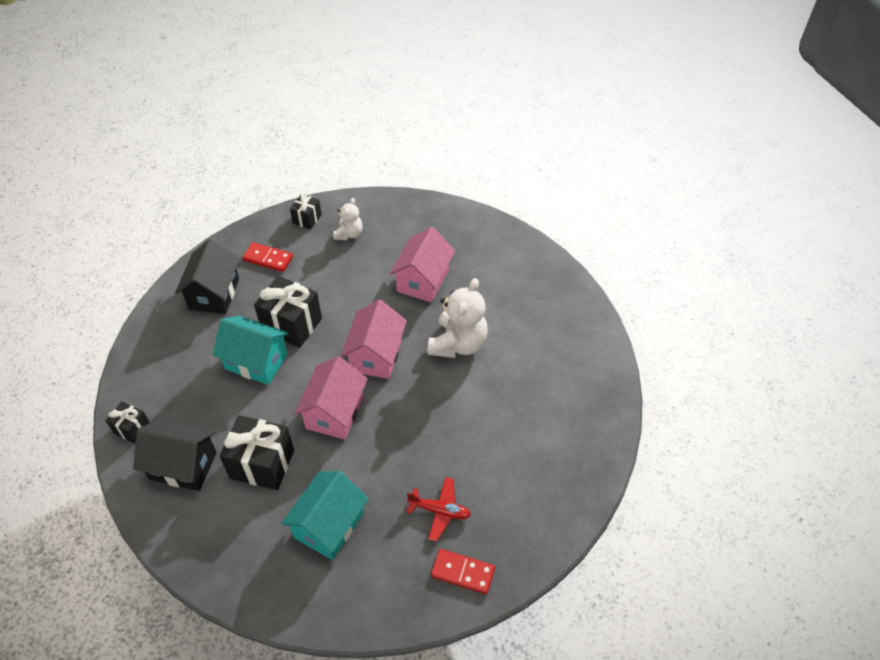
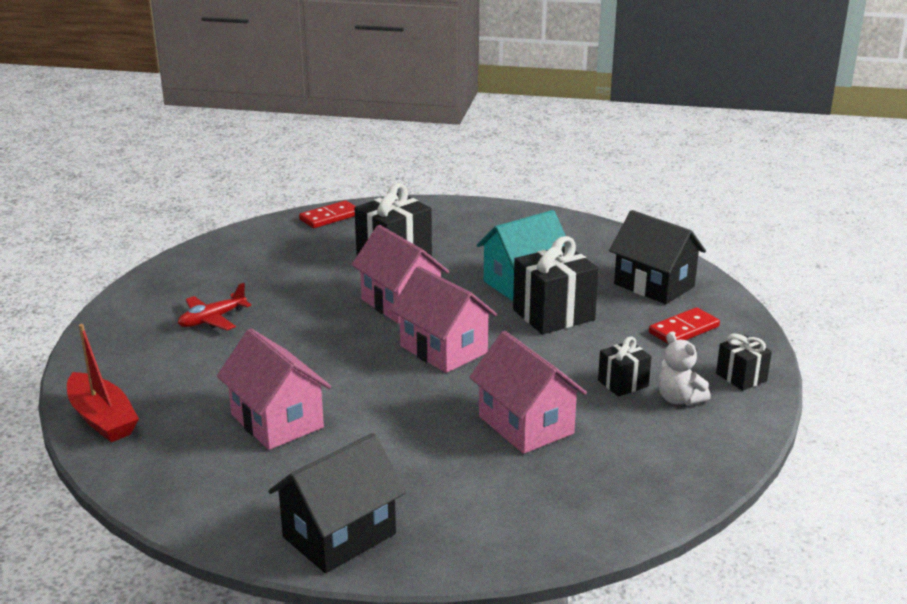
camera: 125 degrees right, 25 degrees down
(132, 429) = (514, 214): black gift -> black gift (623, 383)
(183, 466) = (442, 225): black house -> black house (339, 535)
(329, 525) = (286, 267): turquoise house -> none
(458, 343) = (388, 409): white teddy bear -> none
(462, 572) = (142, 309): red domino -> red domino (330, 217)
(512, 386) = (277, 421): none -> pink house
(586, 474) = (102, 418): none -> red boat

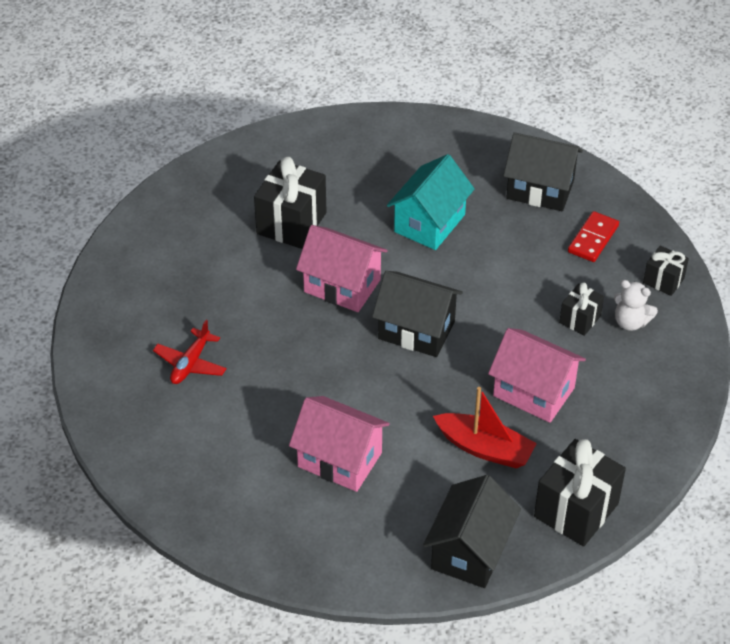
camera: 25 degrees left, 20 degrees up
(102, 418) = (194, 510): red boat -> red boat (484, 448)
(330, 217) = (190, 186): red domino -> none
(443, 349) = (416, 330): pink house -> black house
(553, 315) = (479, 256): black gift -> black gift (576, 510)

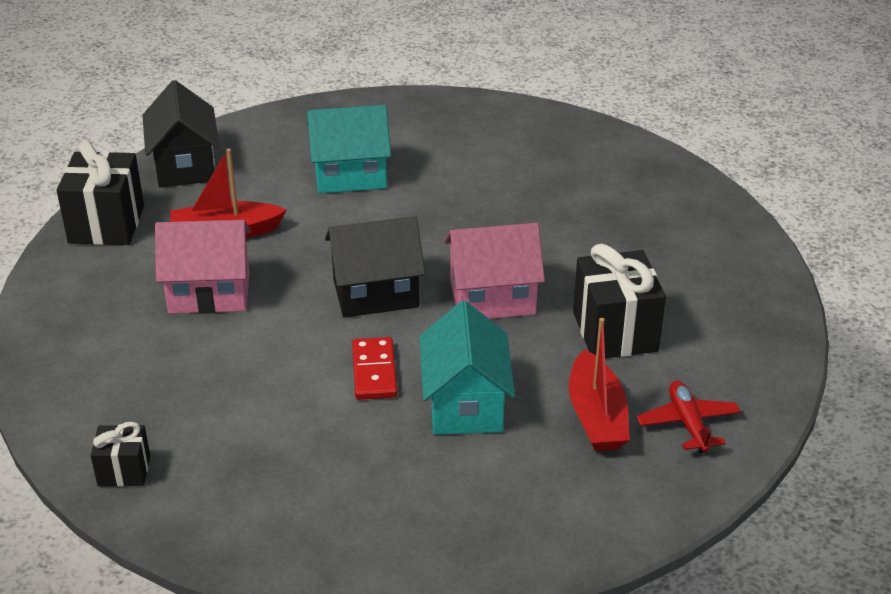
camera: 145 degrees right, 10 degrees down
(190, 363) = (555, 182): red plane -> red plane (688, 423)
(340, 459) = (350, 175): pink house -> turquoise house
(361, 180) = (596, 416): none -> red boat
(540, 189) = (365, 516): black house -> none
(580, 319) = (204, 380): black gift -> none
(593, 239) = (248, 482): red domino -> red domino (374, 371)
(630, 322) = (141, 404): white teddy bear -> none

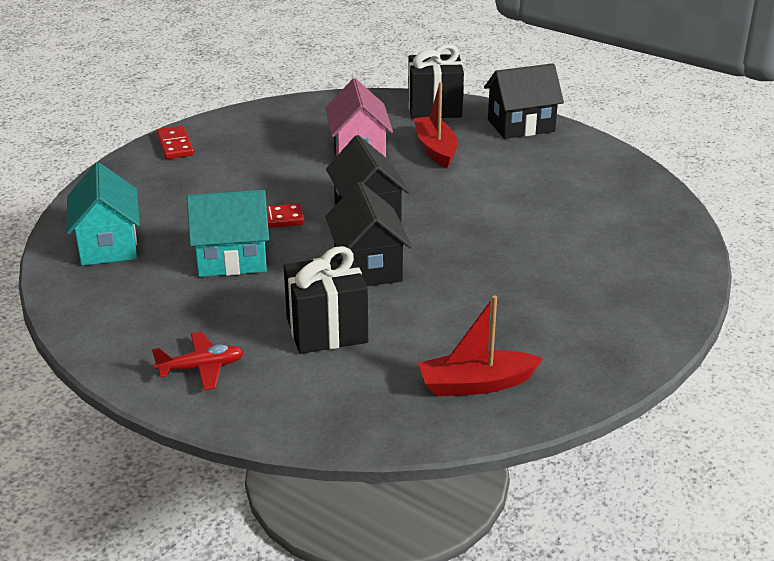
camera: 85 degrees right, 5 degrees down
(124, 471) = (175, 145): black gift -> red domino
(350, 175) = (533, 192): turquoise house -> turquoise house (108, 245)
(492, 298) = (368, 267): pink house -> black house
(596, 416) = (214, 320): red boat -> red boat (476, 384)

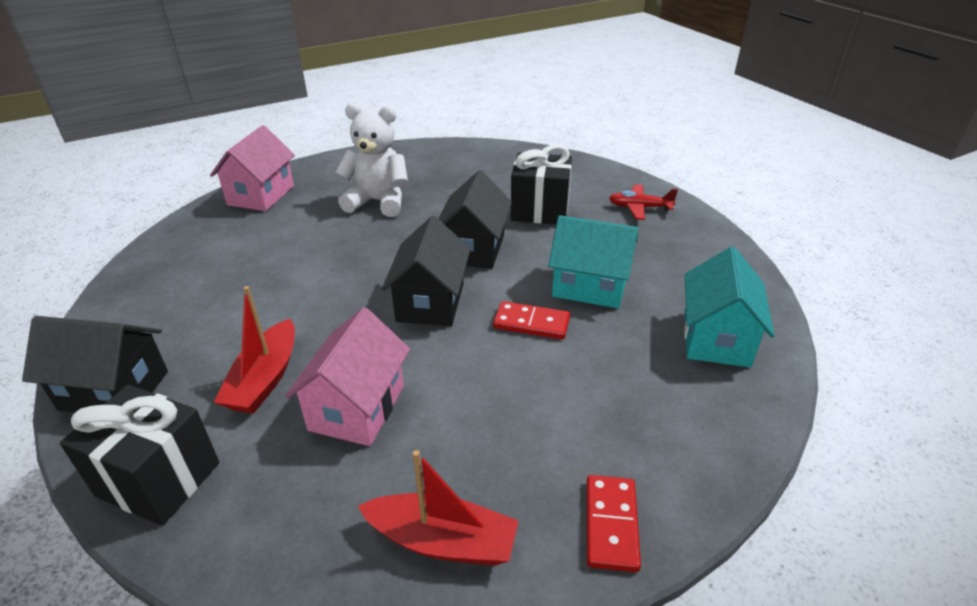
camera: 155 degrees left, 5 degrees up
(476, 384) = (470, 163): red boat -> red boat (442, 540)
(525, 292) = (378, 202): none -> white teddy bear
(663, 266) = (261, 195): none -> pink house

